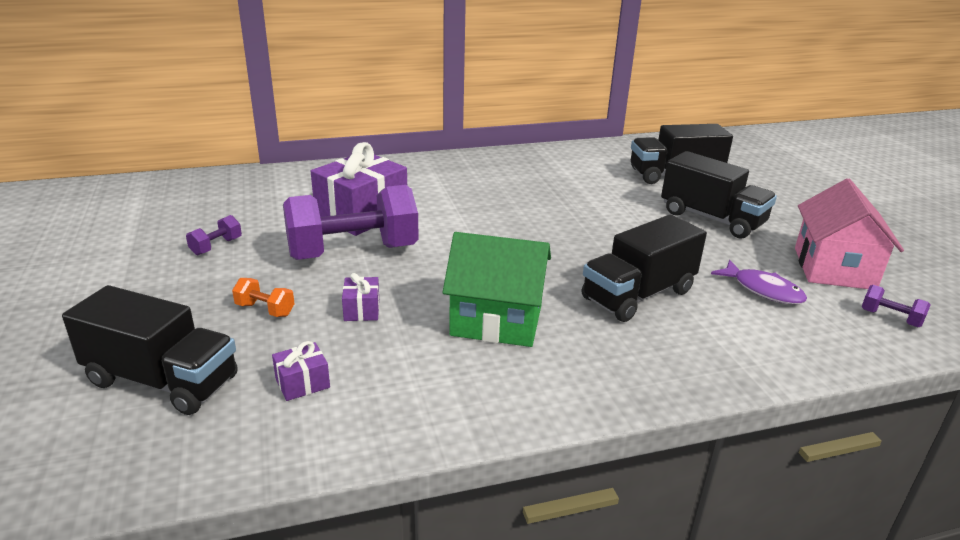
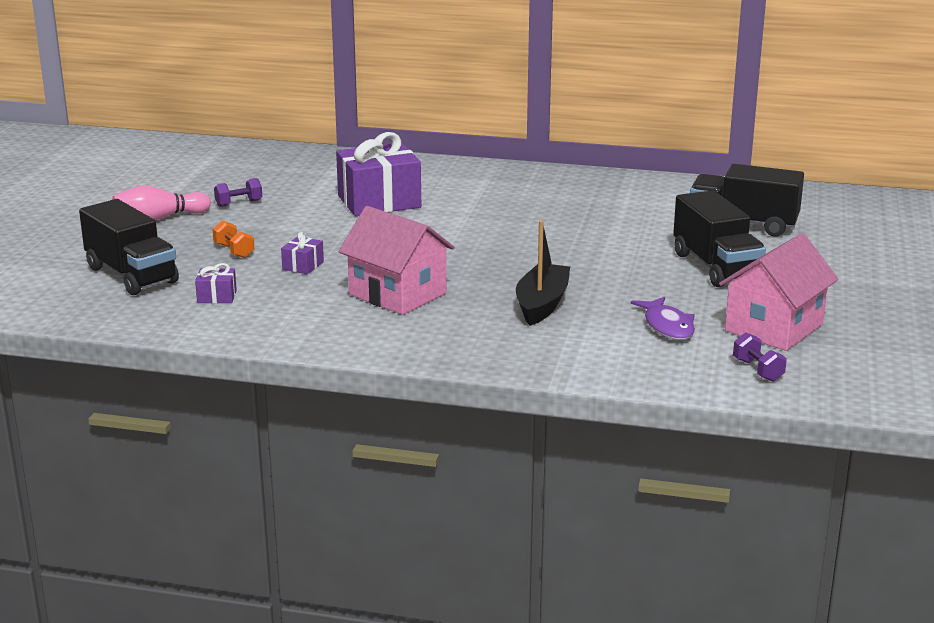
camera: 30 degrees right, 5 degrees down
(135, 287) = (159, 219): none -> pink bowling pin
(353, 252) = (339, 227): purple dumbbell -> none
(496, 320) = (397, 294): green house -> pink house
(638, 295) = (542, 304): black truck -> black boat

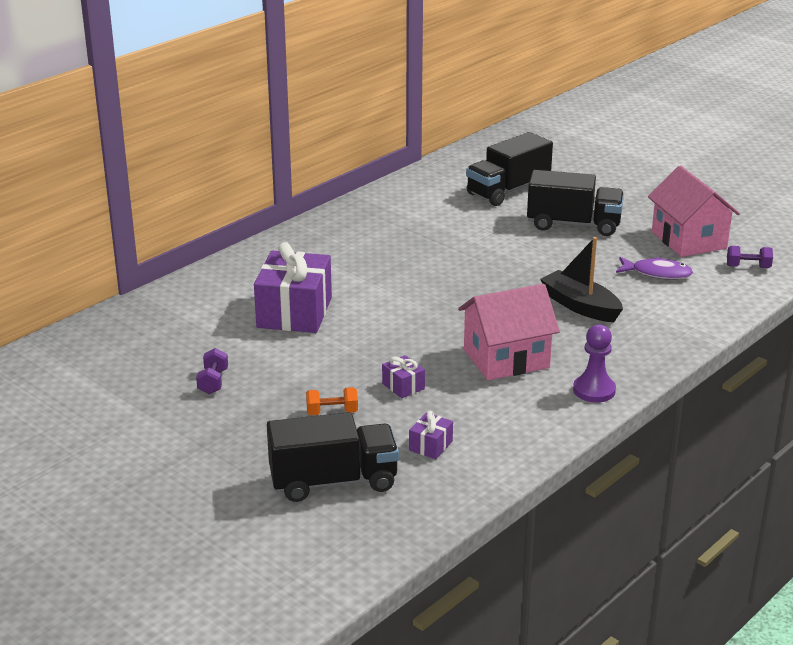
camera: 60 degrees left, 5 degrees up
(159, 219) = (201, 435): pink bowling pin -> none
(382, 342) = (594, 390): none -> purple pawn

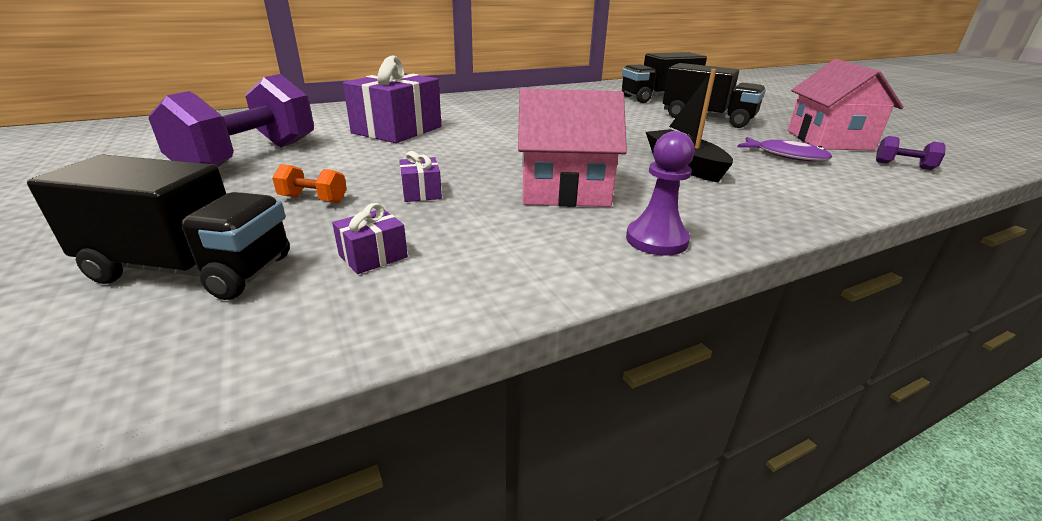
camera: 20 degrees right, 0 degrees up
(213, 382) = (249, 157): purple dumbbell -> purple dumbbell, size x2.50

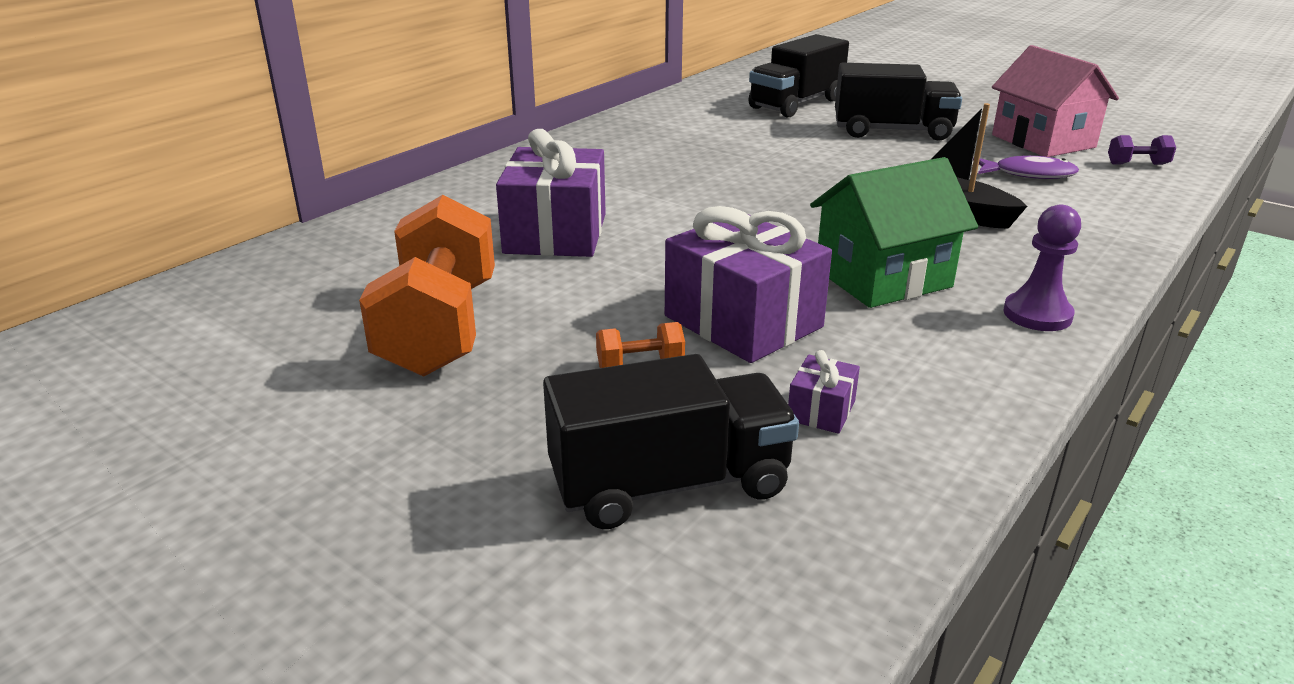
camera: 25 degrees left, 0 degrees up
(249, 157) = (439, 328): purple dumbbell -> orange dumbbell
(421, 192) = (743, 321): purple gift -> purple gift, size x2.30
(564, 190) = (883, 278): pink house -> green house

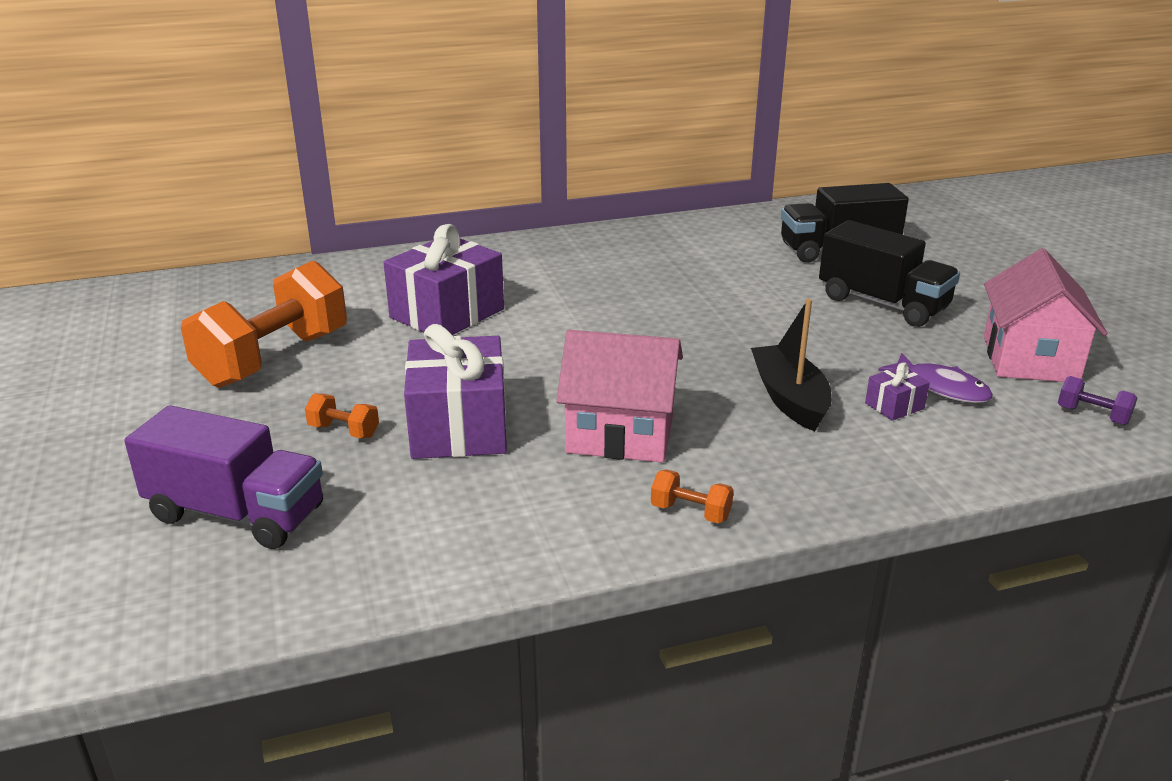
camera: 35 degrees right, 0 degrees up
(669, 484) = (236, 514): black truck -> purple truck
(821, 411) = (399, 511): purple gift -> purple gift (894, 406)
(883, 278) = (620, 434): green house -> pink house
(1037, 314) = (690, 512): purple pawn -> orange dumbbell

